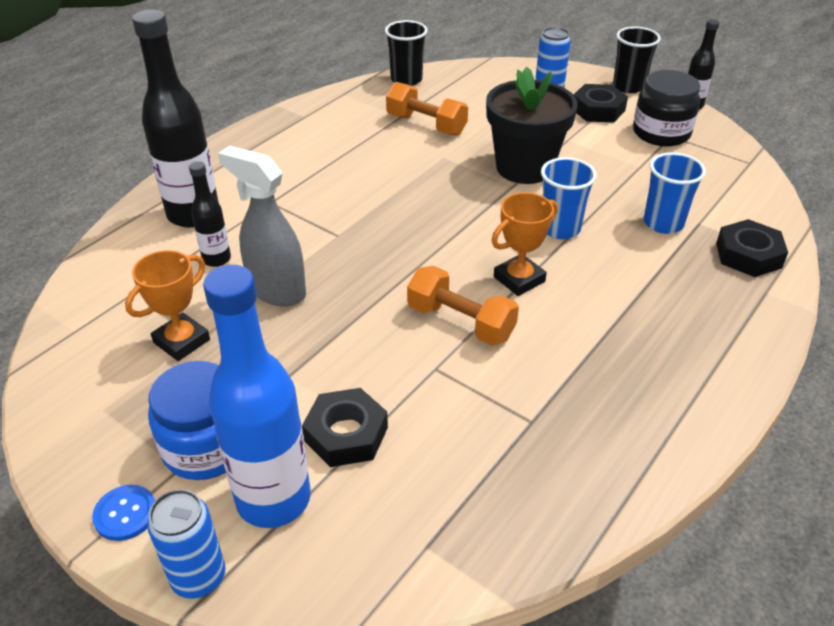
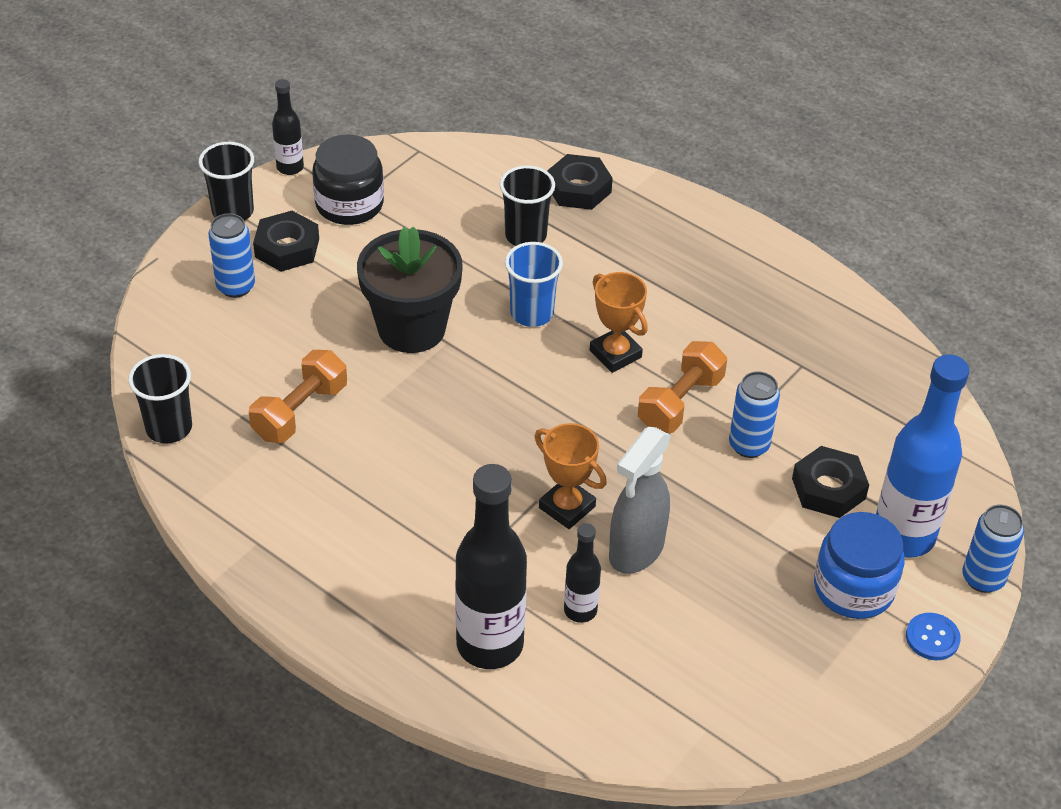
camera: 90 degrees left, 5 degrees up
(182, 341) = (718, 626): orange trophy -> orange trophy (567, 507)
(406, 371) = (749, 445): none -> blue can
(663, 223) = (525, 235): blue cup -> black cup

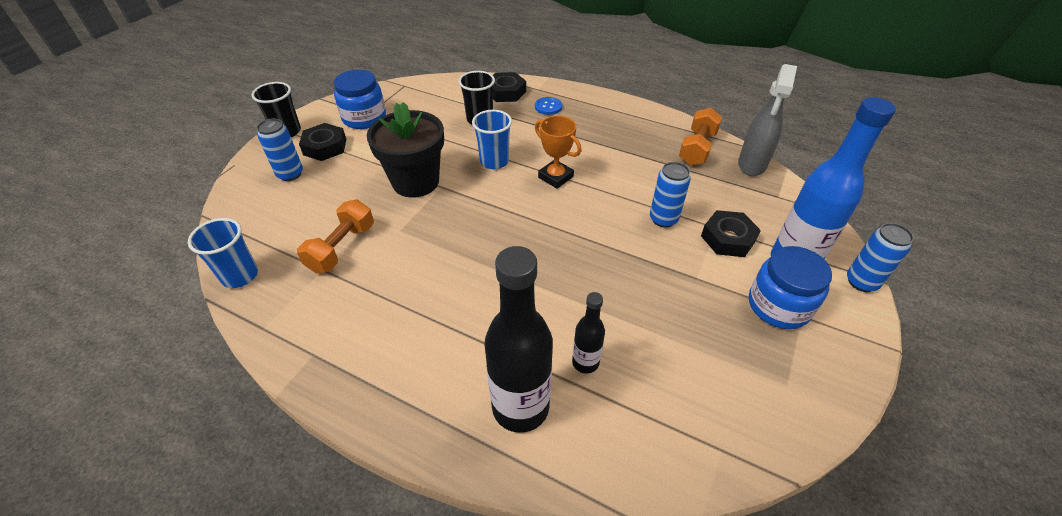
camera: 10 degrees left, 0 degrees up
(169, 428) = (240, 276): black cup -> blue cup
(290, 167) = (324, 104): black bottle -> none
(349, 204) = (364, 118): black jar -> blue jar
(567, 507) = (552, 283): orange trophy -> none
(636, 550) = (612, 306): grey spray bottle -> grey spray bottle (752, 165)
(680, 402) = (608, 200): orange dumbbell -> orange dumbbell (697, 148)
(932, 638) = (852, 333): blue button -> blue button (548, 107)

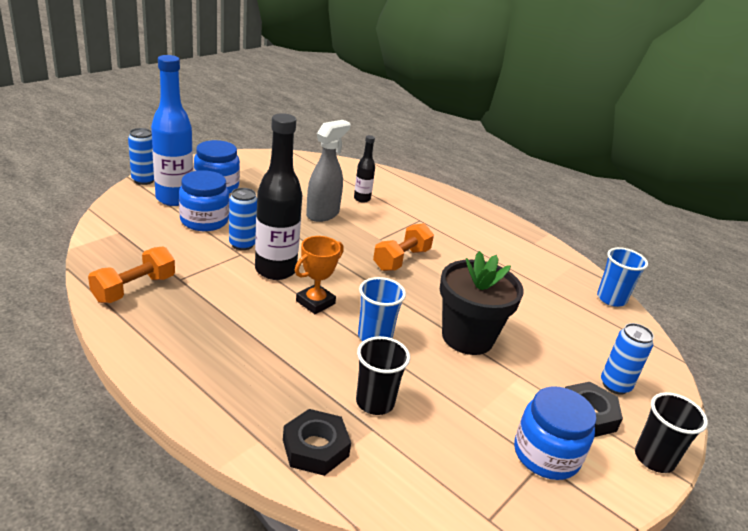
camera: 170 degrees left, 15 degrees down
(342, 248) = (532, 297): orange dumbbell -> orange dumbbell (401, 259)
(520, 407) = (407, 195): black bottle -> black bottle (275, 270)
(548, 107) = (266, 397): blue button -> none
(555, 177) = (315, 302): orange trophy -> orange trophy turned 75 degrees clockwise
(728, 238) = (204, 220): black nut -> blue jar
(752, 165) = (101, 259): grey spray bottle -> grey spray bottle (323, 214)

